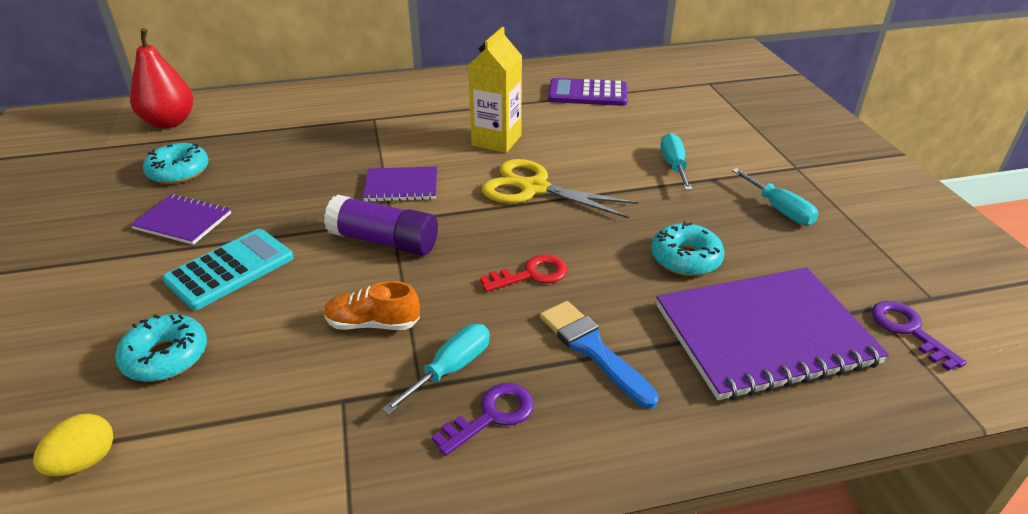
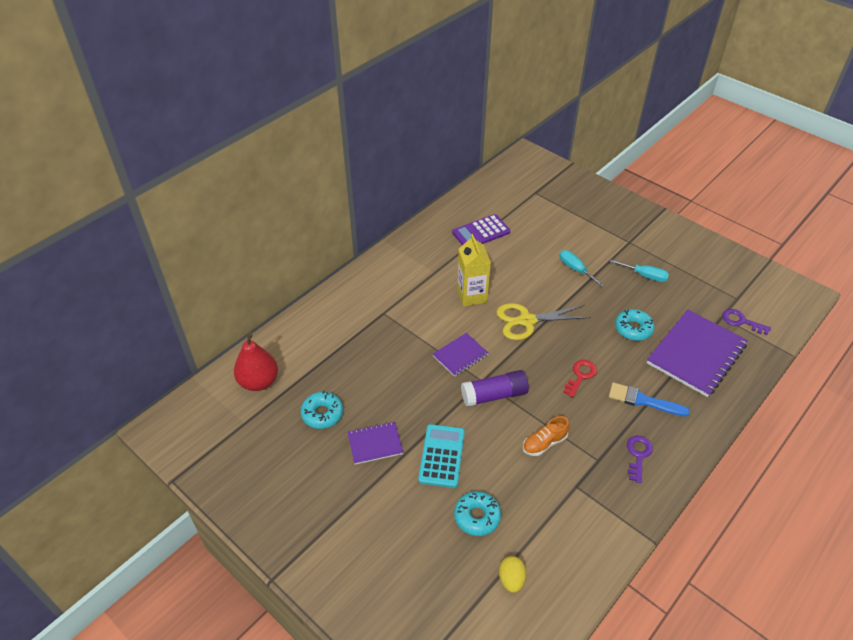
camera: 35 degrees left, 10 degrees up
(451, 369) = (601, 444): turquoise screwdriver -> none

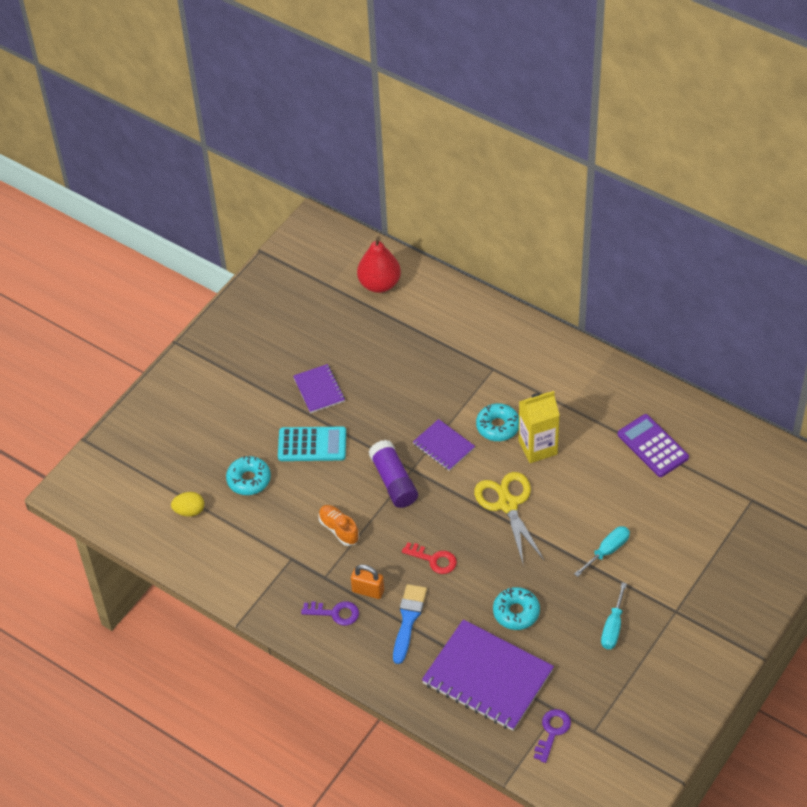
camera: 85 degrees right, 5 degrees up
(322, 414) = (348, 342): turquoise donut -> turquoise donut (498, 426)
(613, 427) = (368, 591): none -> orange padlock

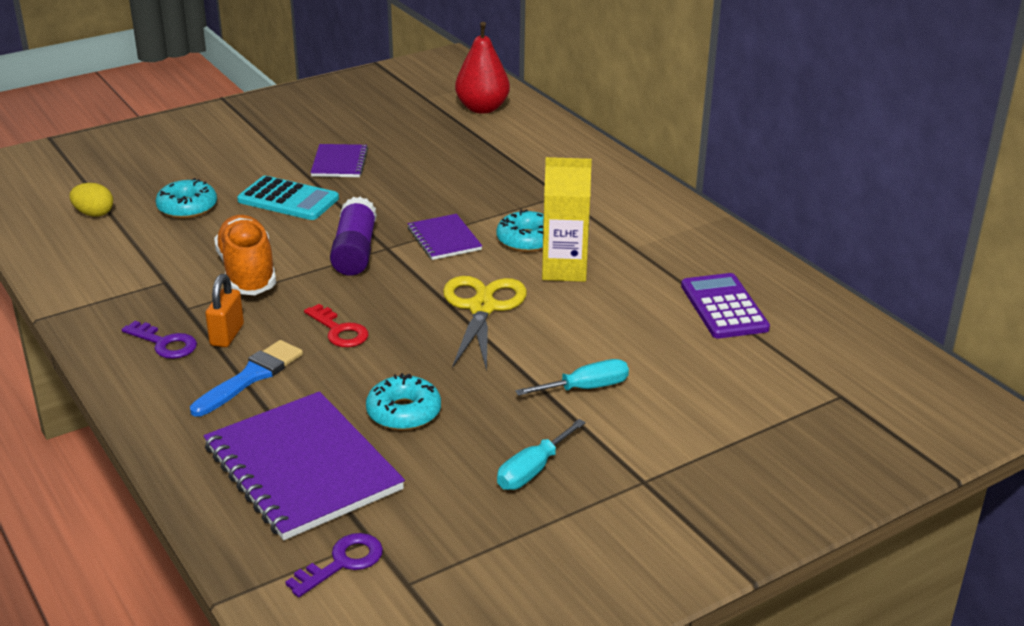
camera: 20 degrees right, 20 degrees down
(339, 529) = (247, 273): orange shoe -> orange shoe, size x1.67
(368, 591) = (227, 335): orange padlock -> orange padlock turned 60 degrees clockwise

